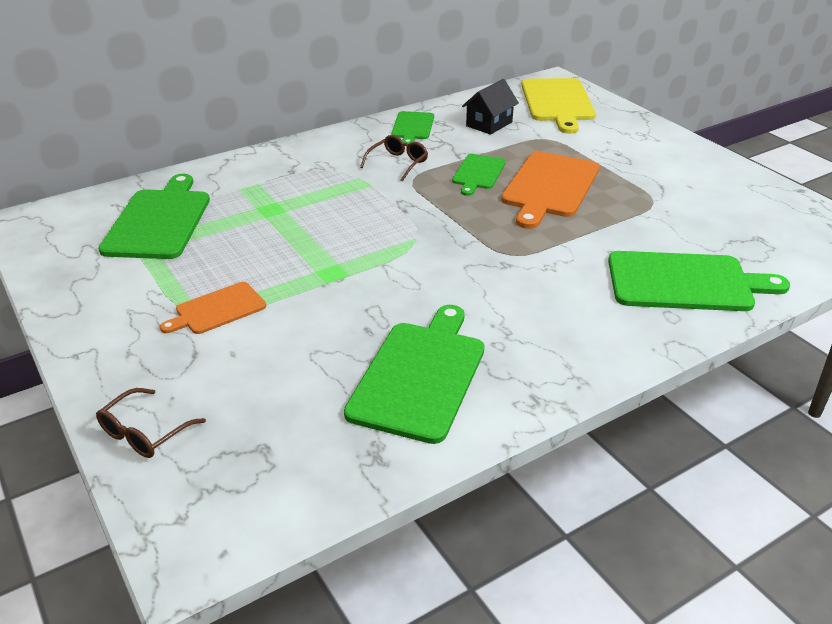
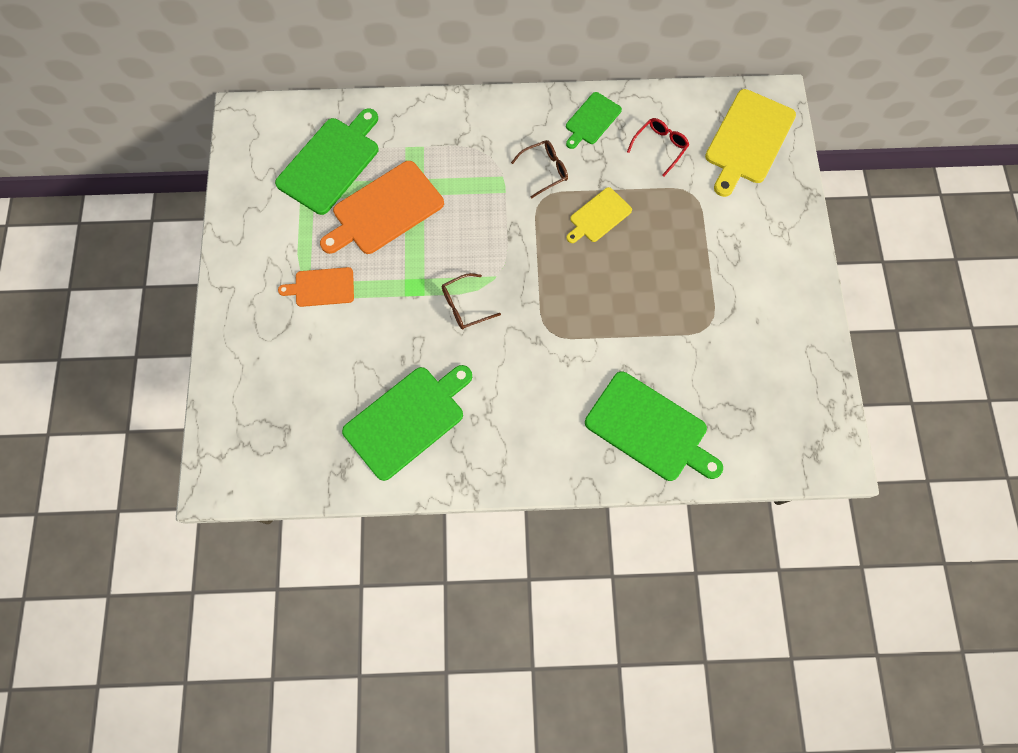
camera: 30 degrees right, 35 degrees up
(144, 433) = (230, 380): brown glasses -> brown glasses (464, 306)
(478, 173) = (598, 216): green cutting board -> yellow cutting board
(489, 124) = (660, 147): black house -> red glasses
(549, 187) = (641, 264): orange cutting board -> orange cutting board (384, 210)

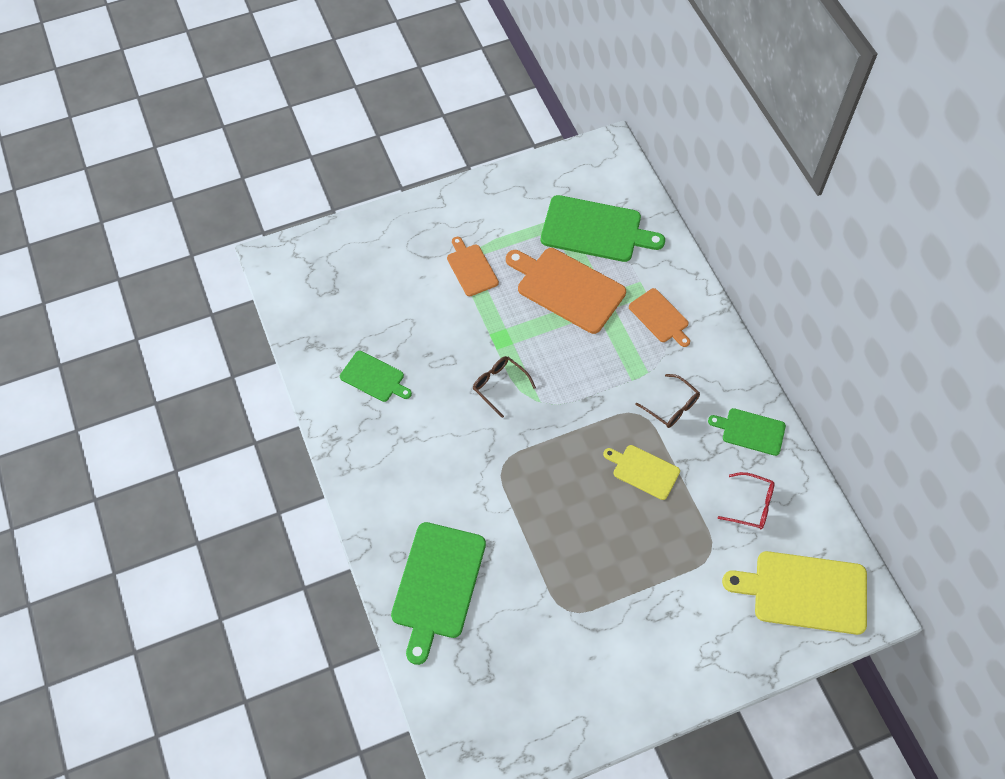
camera: 70 degrees right, 10 degrees down
(407, 419) = (374, 377): green cutting board -> green cutting board, size x0.57
(450, 145) = (660, 317): none -> orange cutting board

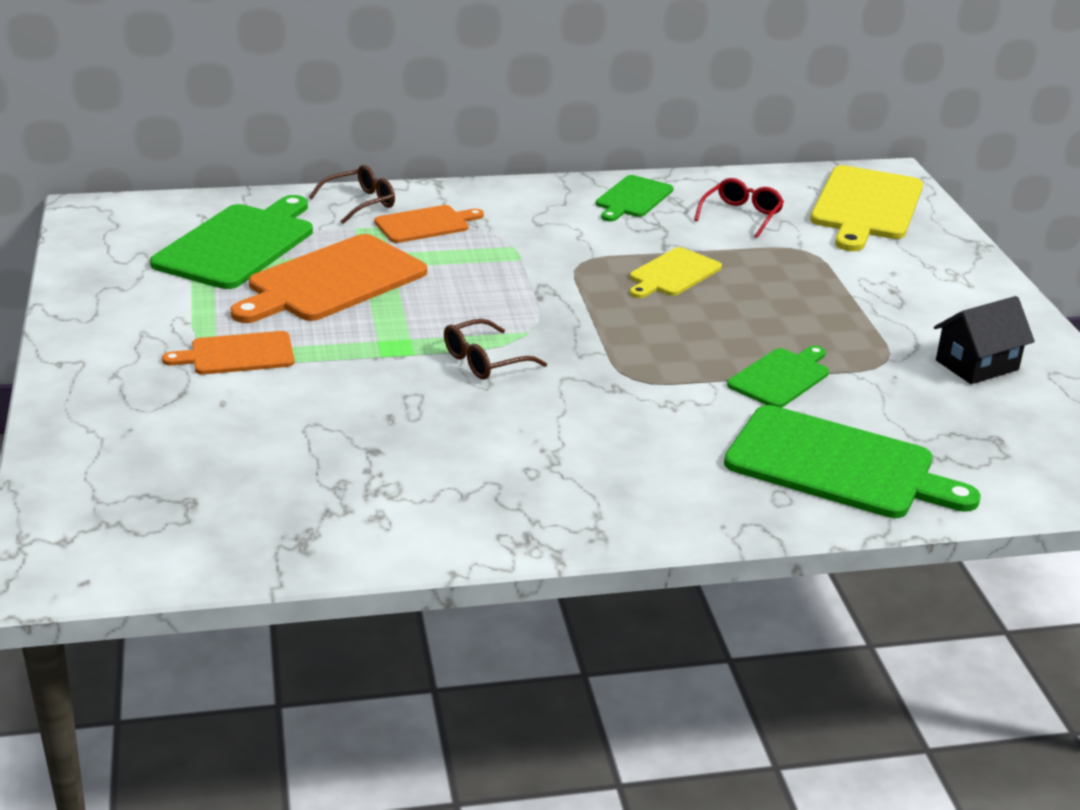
camera: 80 degrees left, 30 degrees down
(374, 377) = (412, 479): green cutting board -> green cutting board (781, 377)
(579, 669) = (977, 365): none -> black house
(672, 407) = (577, 239): brown glasses -> brown glasses (360, 203)

